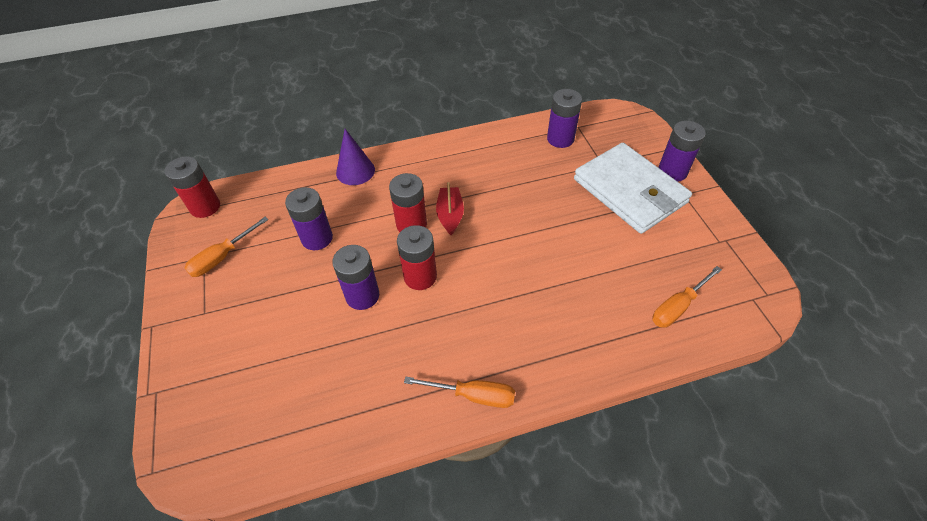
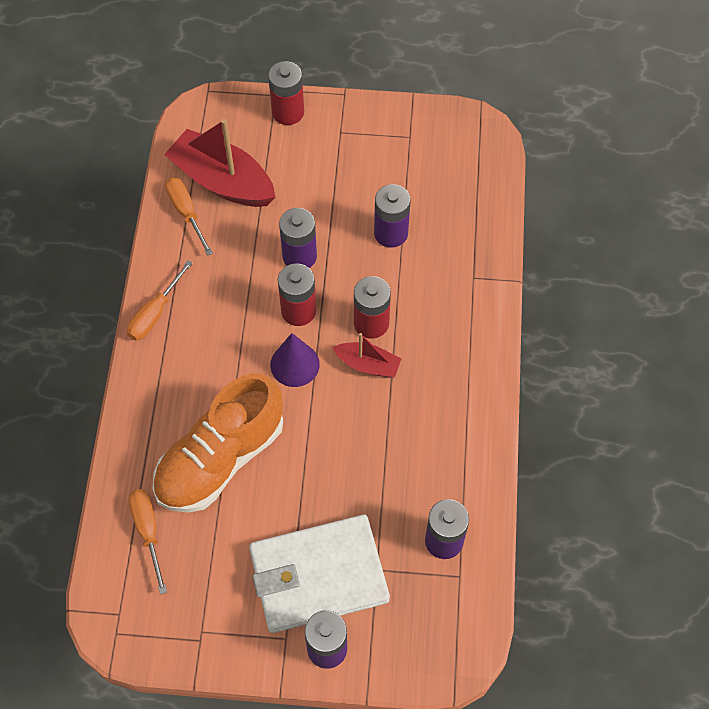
camera: 110 degrees right, 10 degrees up
(205, 207) = (480, 143): red battery -> red battery (288, 112)
(222, 257) = (401, 151): orange screwdriver -> orange screwdriver (186, 213)
(288, 399) = (222, 181): none -> red boat
(355, 171) = (479, 290): purple cone -> purple cone (295, 364)
(584, 281) = (220, 459): none -> orange shoe

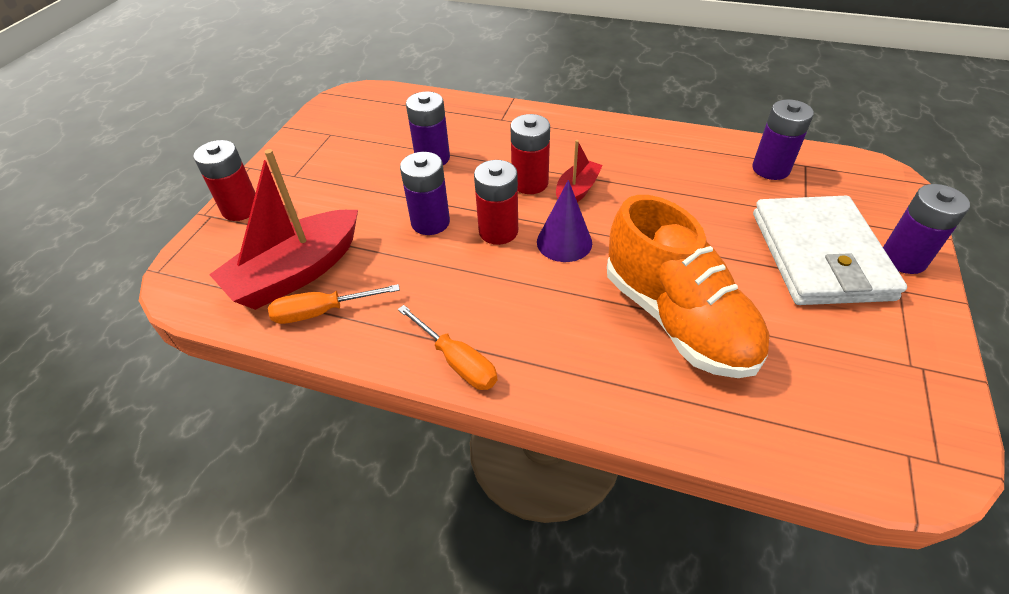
camera: 75 degrees left, 15 degrees down
(148, 531) = (781, 406): orange screwdriver -> none

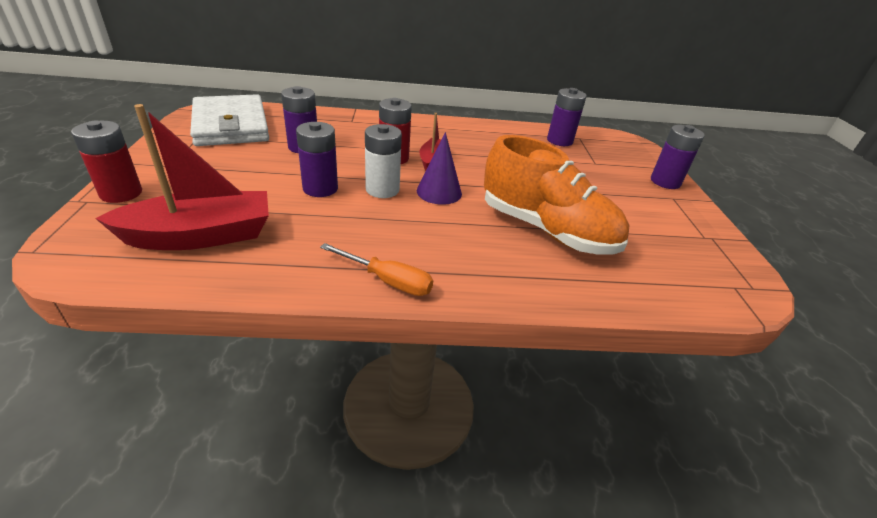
camera: 25 degrees left, 10 degrees down
(296, 273) = (201, 236): red boat -> red boat turned 135 degrees counterclockwise
(322, 312) = (240, 262): orange screwdriver -> none
(498, 231) = (382, 189): red battery -> white battery
(820, 255) = (617, 184): white wallet -> white wallet (231, 125)

